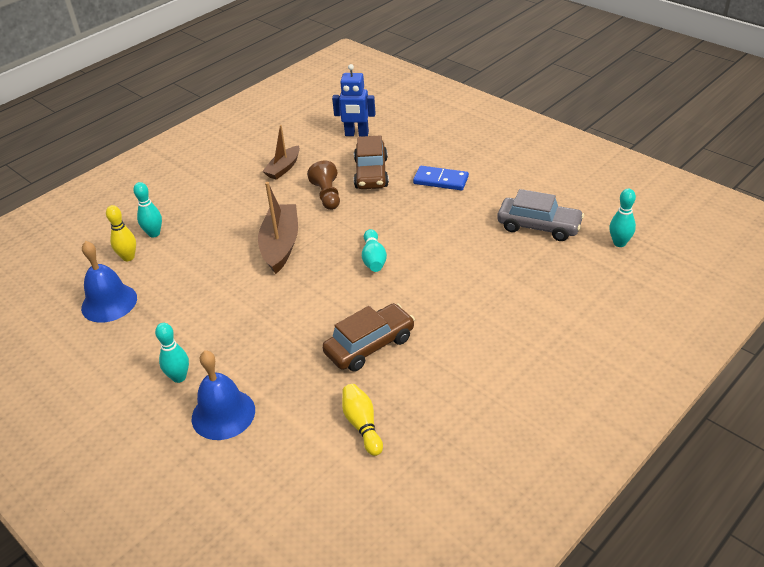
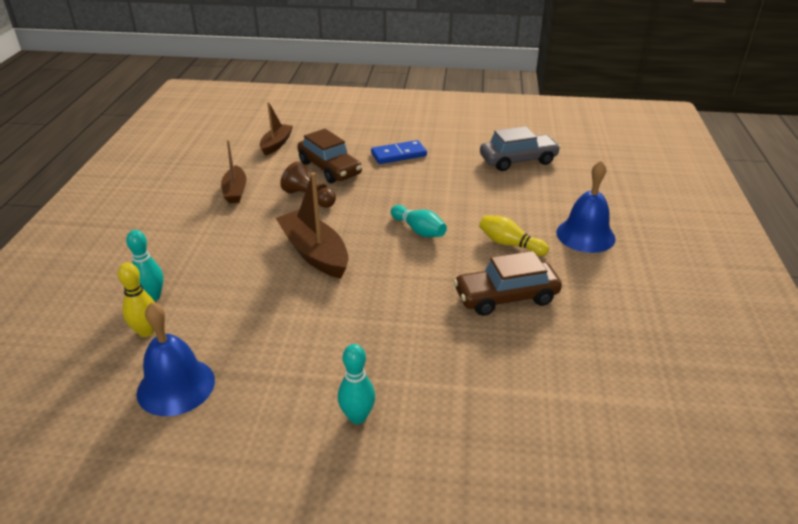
camera: 40 degrees left, 5 degrees down
(223, 414) = (450, 425): blue bell -> blue bell (585, 235)
(356, 134) = (276, 144): blue robot -> brown boat
(362, 425) = (586, 362): yellow bowling pin -> yellow bowling pin (509, 244)
(369, 345) = (506, 297): brown car -> brown car turned 120 degrees counterclockwise
(619, 243) = (587, 152): turquoise bowling pin -> none

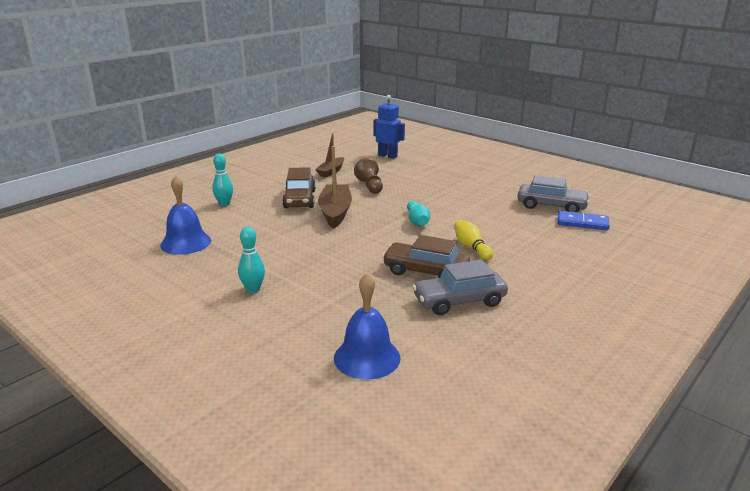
camera: 35 degrees right, 10 degrees down
(146, 331) = (202, 217): yellow bowling pin -> none
(276, 144) = (387, 156): brown boat -> blue robot
(330, 168) = (404, 176): brown car -> brown car (300, 199)
(399, 155) = (462, 180): blue domino -> blue domino (582, 223)
(579, 321) = (459, 301): none -> grey car
(585, 235) = (540, 261): blue bell -> blue bell (367, 357)

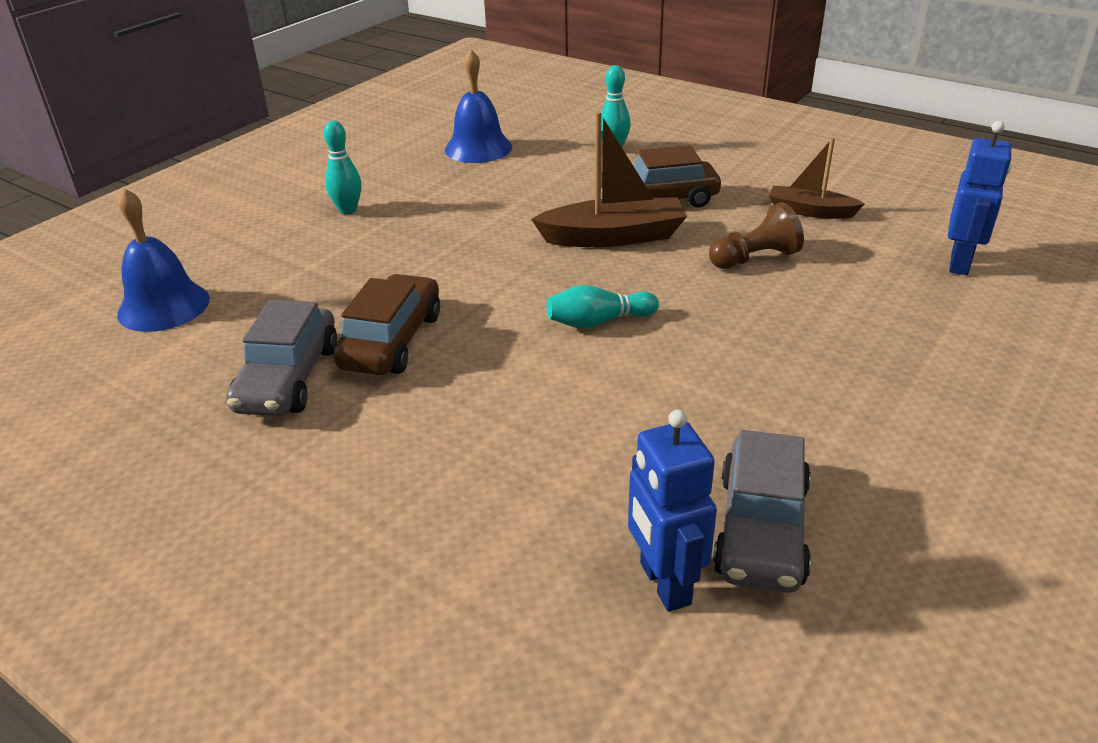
camera: 85 degrees right, 10 degrees up
(459, 301) = (288, 378): grey car -> grey car turned 150 degrees counterclockwise
(471, 247) = (491, 390): yellow bowling pin -> none
(582, 223) = (664, 584): blue domino -> blue robot

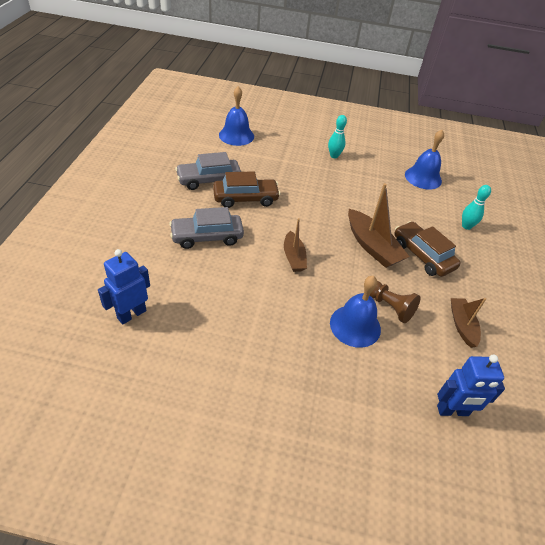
camera: 60 degrees right, 10 degrees up
(598, 322) = (294, 257): turquoise bowling pin -> brown boat
(761, 529) = (172, 341): grey car -> grey car (207, 237)
(784, 300) = (355, 325): none -> blue bell

